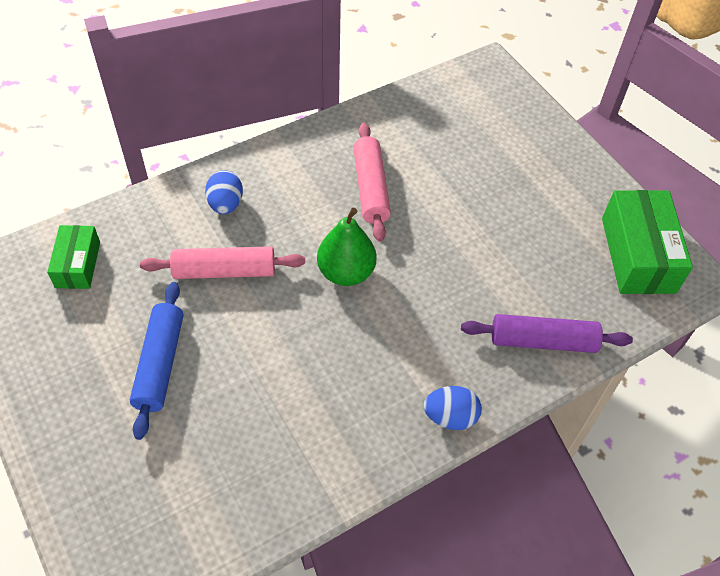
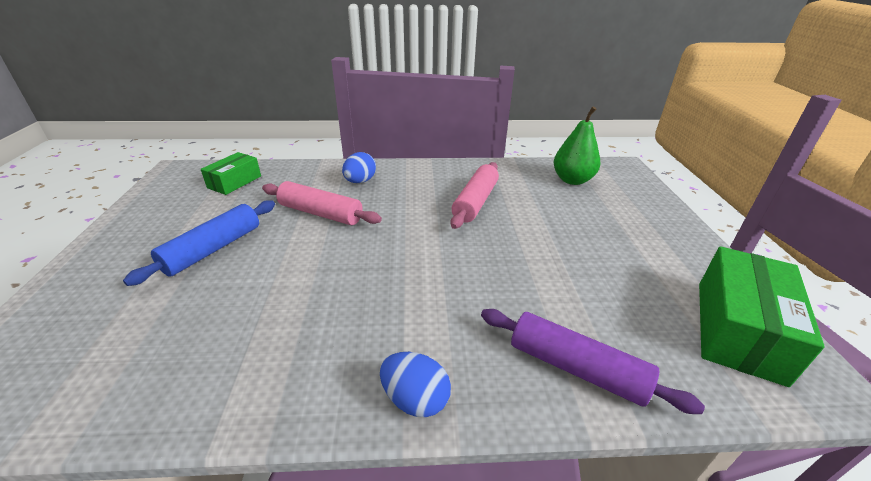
camera: 30 degrees right, 20 degrees down
(346, 272) = (411, 243): green pear -> green pear (572, 180)

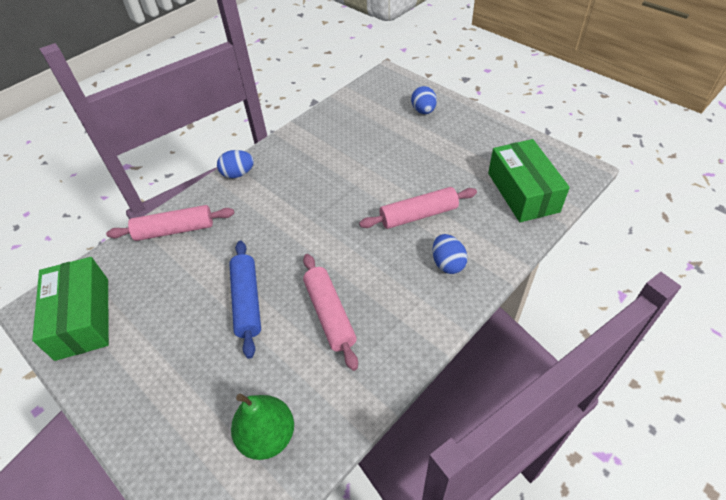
camera: 140 degrees right, 15 degrees up
(92, 298) = (423, 111): none -> blue egg
(213, 249) = (426, 155): blue rolling pin -> blue rolling pin (247, 301)
(235, 182) = (522, 192): green box -> green box, size x1.69
(576, 368) = (175, 230): purple rolling pin -> pink rolling pin

